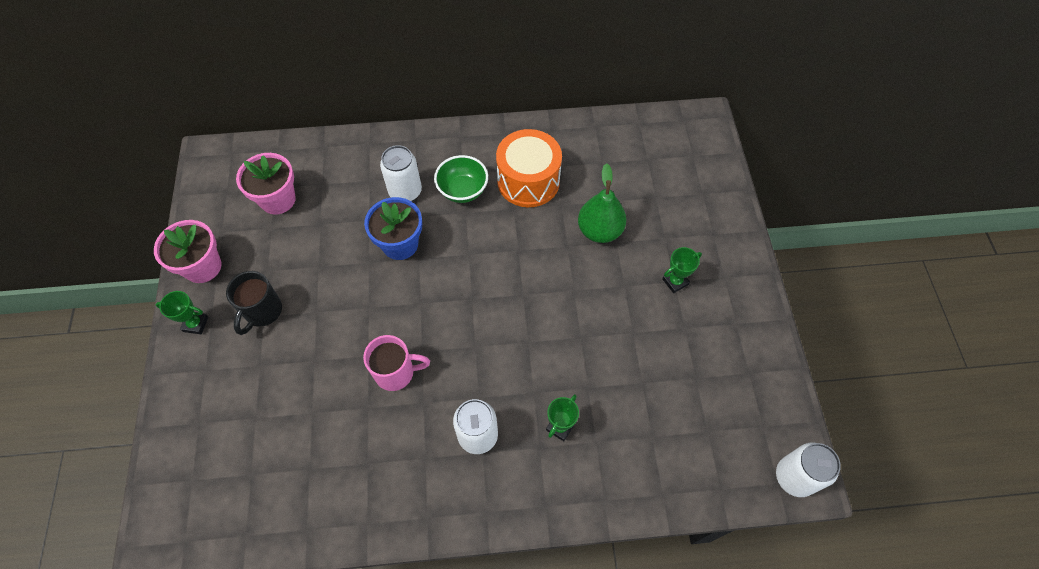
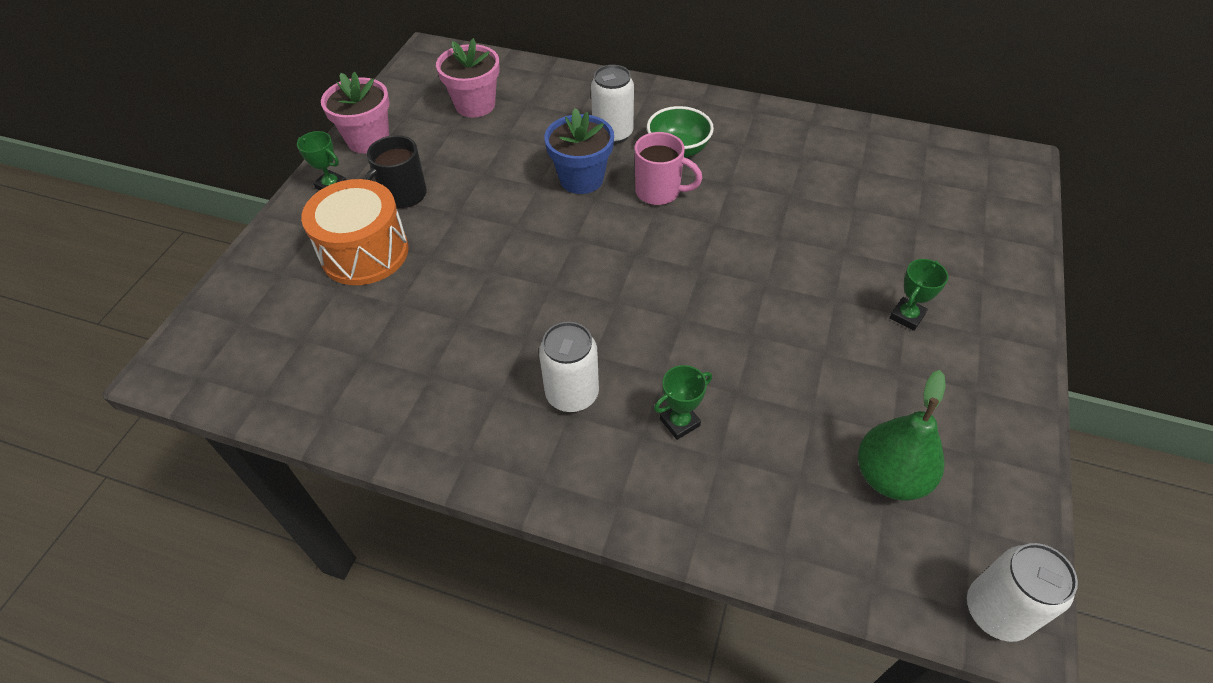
camera: 25 degrees right, 10 degrees down
(396, 372) = (511, 297): pink mug -> pink mug (659, 192)
(528, 181) = (760, 162): orange drum -> orange drum (365, 252)
(599, 231) = (827, 234): green pear -> green pear (890, 476)
(675, 282) = (907, 316): green trophy -> green trophy turned 45 degrees counterclockwise

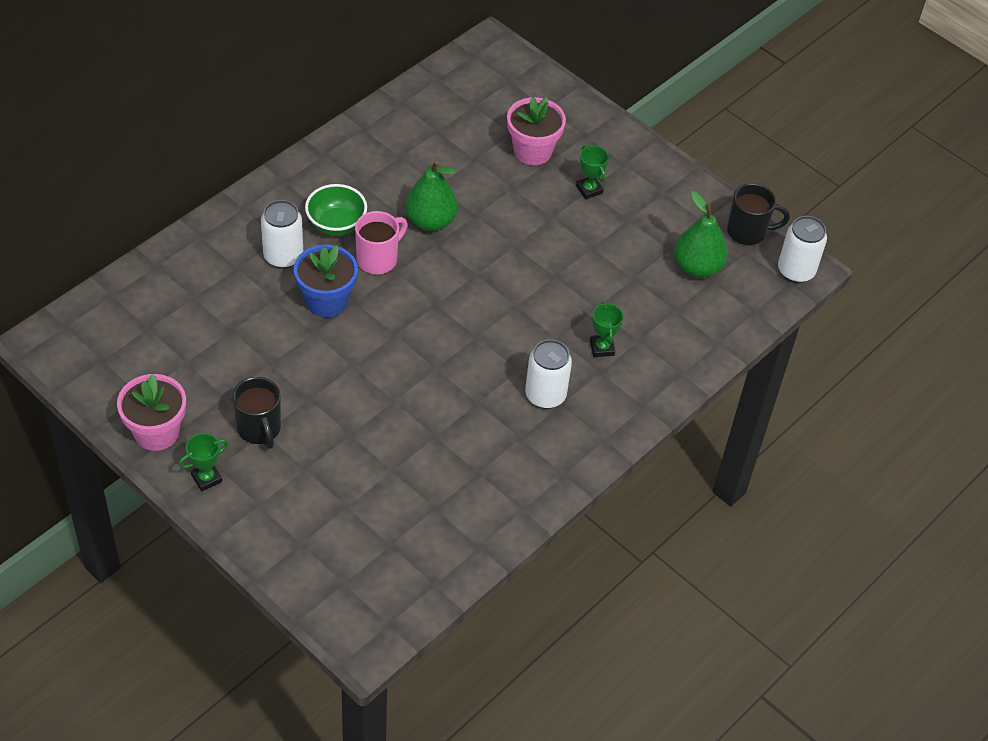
camera: 70 degrees left, 0 degrees up
(365, 252) = (315, 476): orange drum -> none
(475, 105) = (165, 335): pink flower pot -> pink flower pot (532, 151)
(739, 208) = (430, 221): none -> green pear
(1007, 515) = (748, 232): none -> black mug

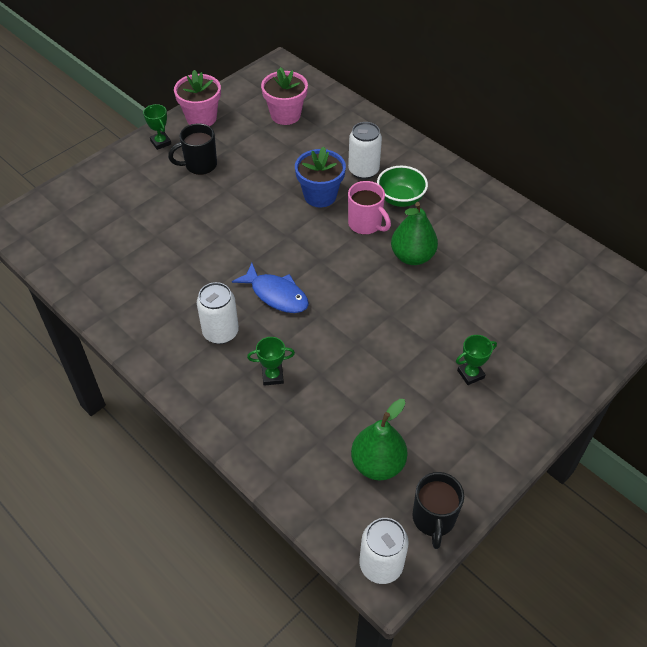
camera: 95 degrees right, 0 degrees up
(489, 345) = (276, 294): none -> blue fish
(532, 151) = (513, 330): pink flower pot -> pink flower pot (285, 115)

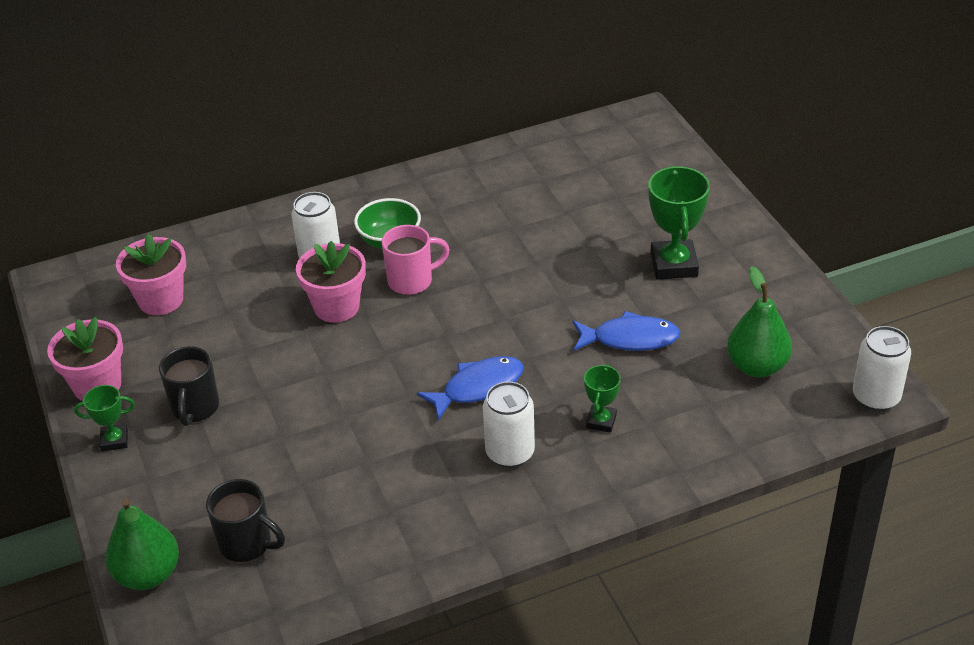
camera: 65 degrees left, 10 degrees down
(320, 195) = (336, 307): blue flower pot -> pink flower pot
(368, 369) = (630, 339): none -> blue fish
(412, 256) = (486, 258): green pear -> green pear (148, 574)
(433, 519) = (837, 344): black mug -> black mug (247, 544)
(470, 374) = (674, 265): green trophy -> green trophy, size x1.82

